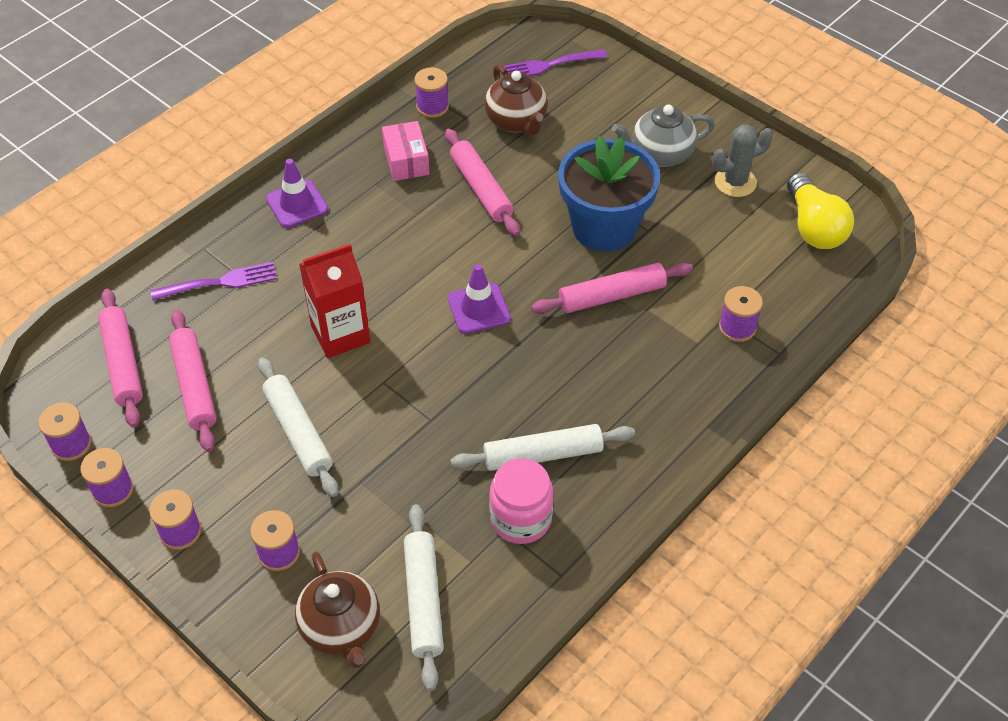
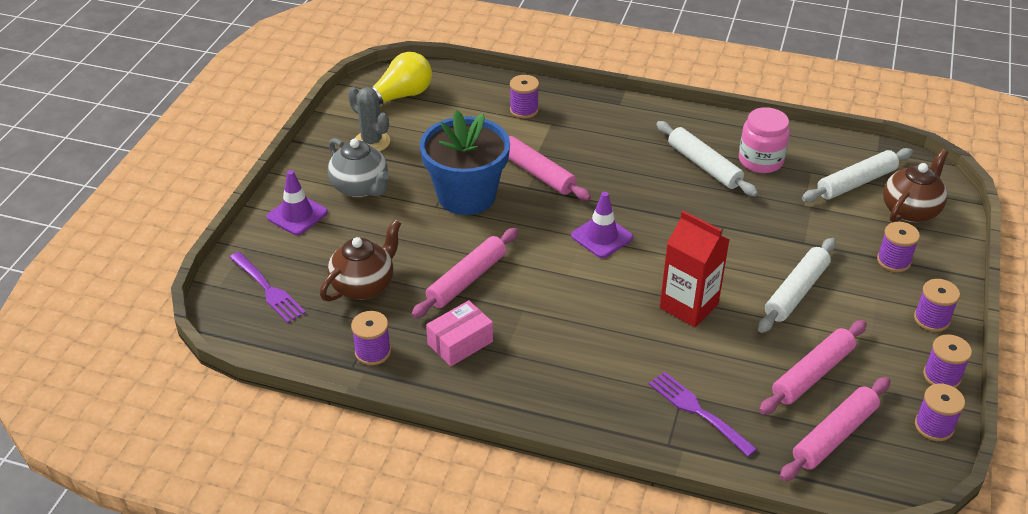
camera: 115 degrees left, 10 degrees down
(297, 204) = (566, 399): purple traffic cone -> purple traffic cone (297, 215)

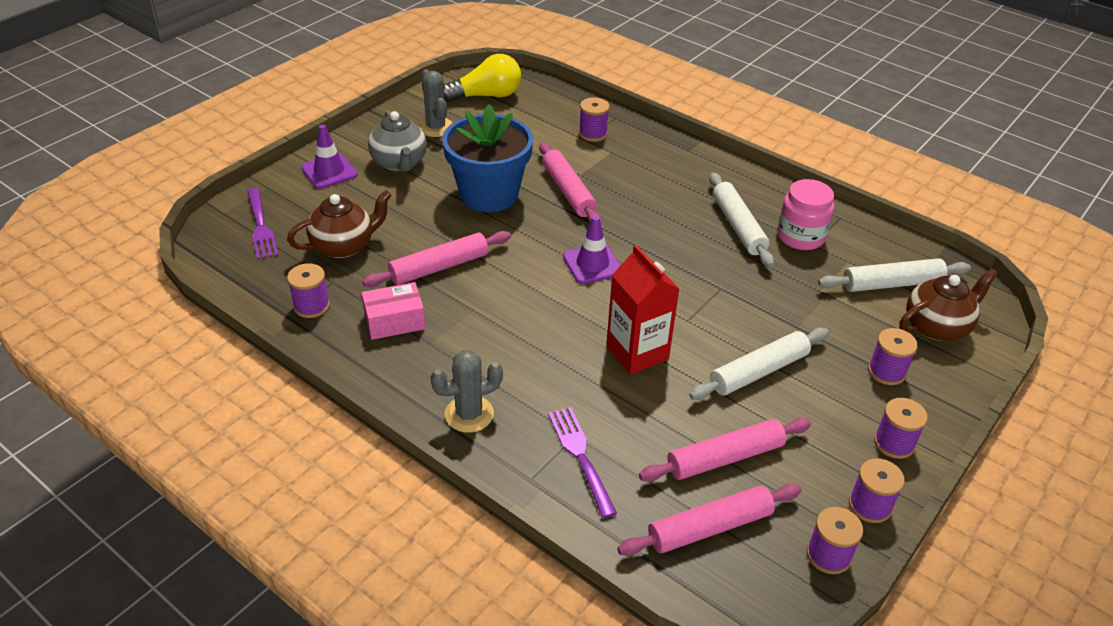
camera: 20 degrees right, 0 degrees up
(582, 406) = (469, 414): none -> grey cactus

